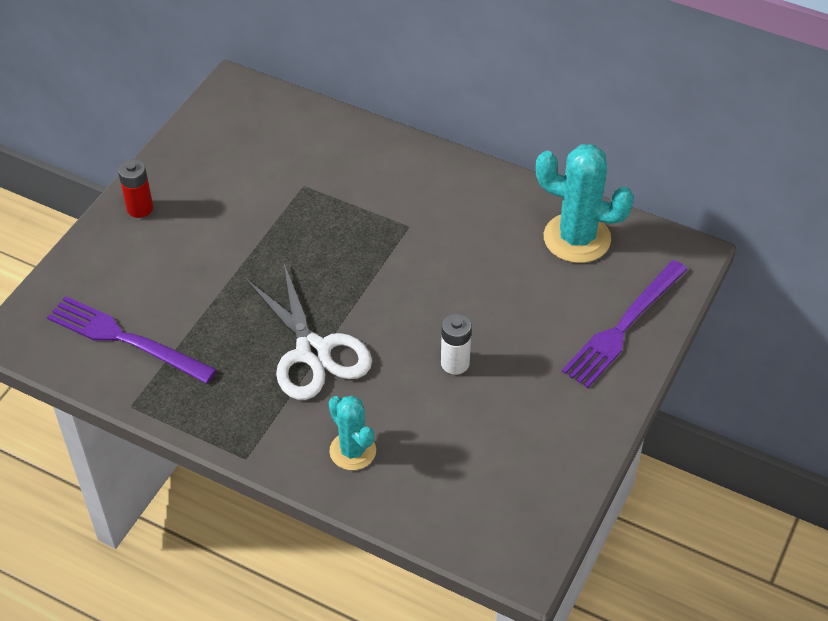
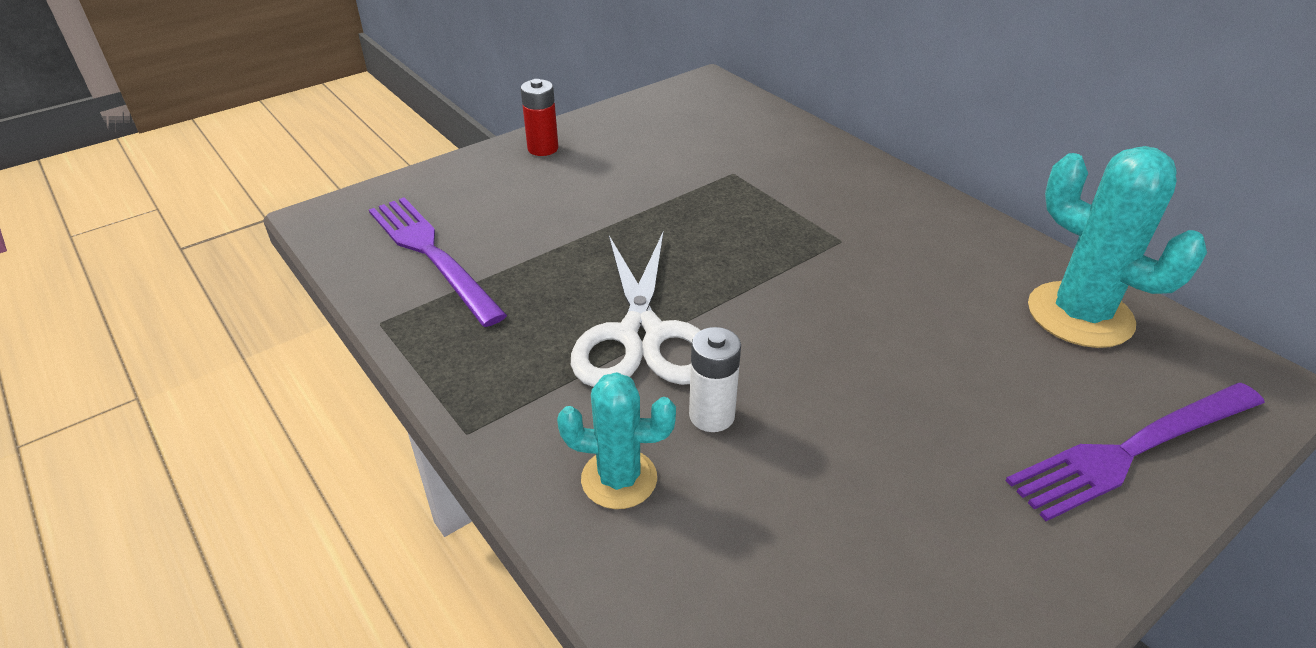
camera: 25 degrees right, 10 degrees down
(352, 451) = (619, 479): turquoise cactus -> turquoise cactus turned 75 degrees counterclockwise
(455, 363) = (834, 412): white battery -> white battery (711, 415)

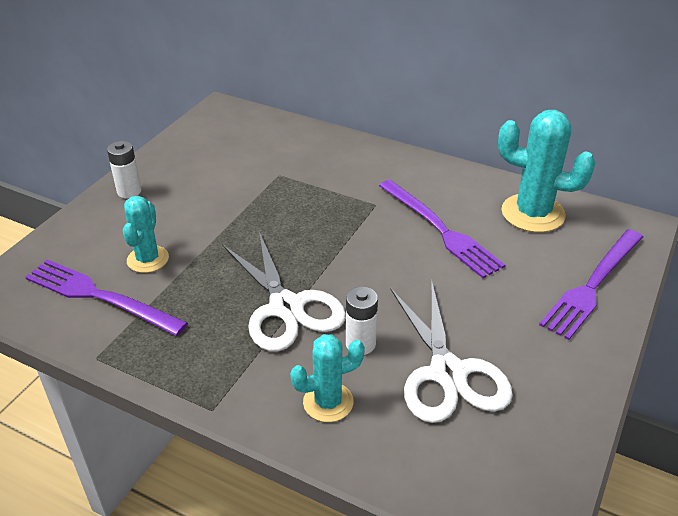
camera: 25 degrees left, 0 degrees up
(512, 228) = (148, 259): none -> turquoise cactus
(543, 148) = (129, 191): red battery -> white battery
(816, 501) = (447, 373): none -> white scissors
(918, 298) = (440, 230): none -> purple fork

